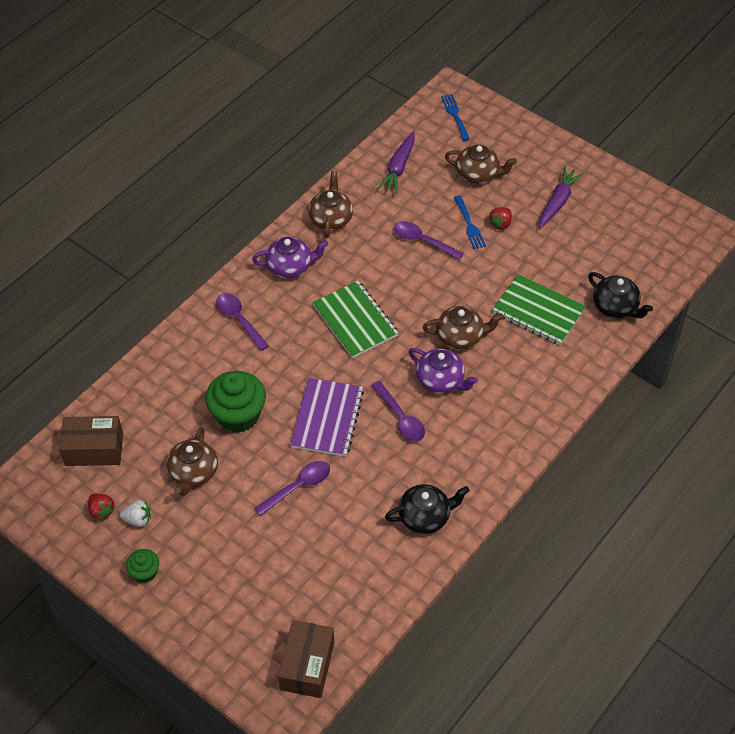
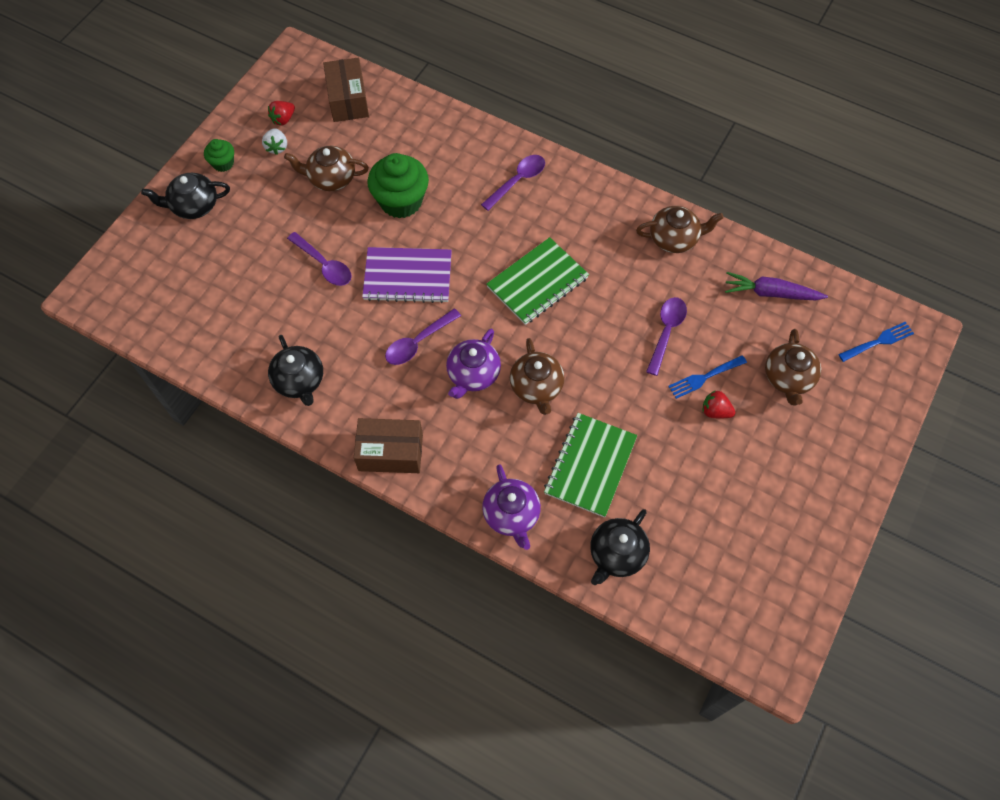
camera: 80 degrees right, 10 degrees up
(195, 603) = (194, 206): none -> black teapot
(290, 267) = (597, 213): purple teapot -> purple teapot (511, 515)
(307, 665) = (132, 303): brown box -> brown box (390, 452)
(557, 202) = (770, 473): purple carrot -> none

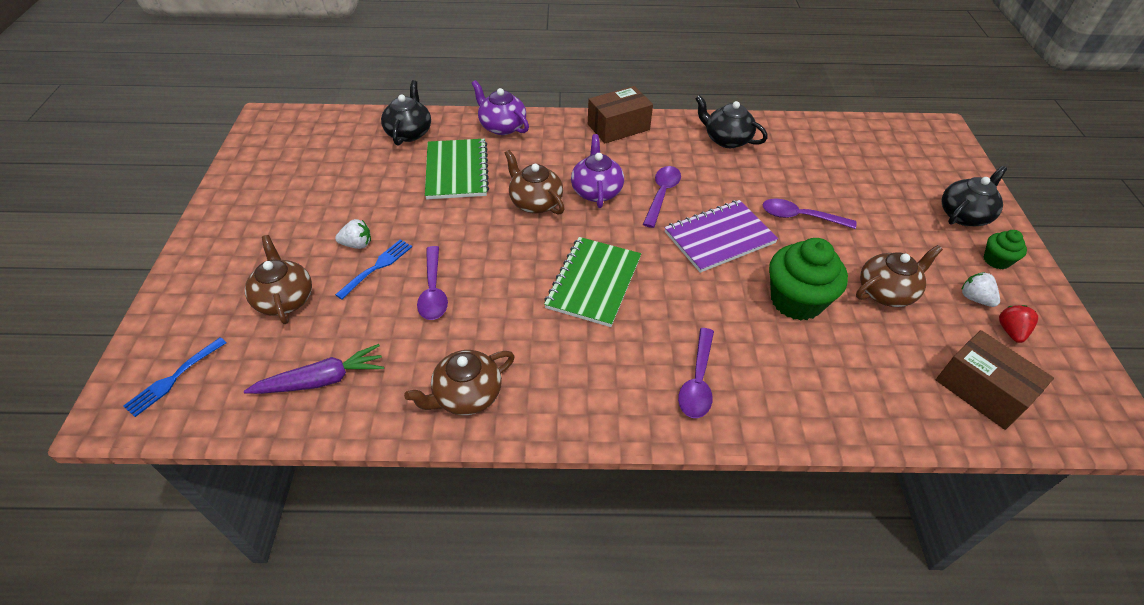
camera: 150 degrees right, 15 degrees down
(715, 411) = (357, 244): red strawberry -> white strawberry

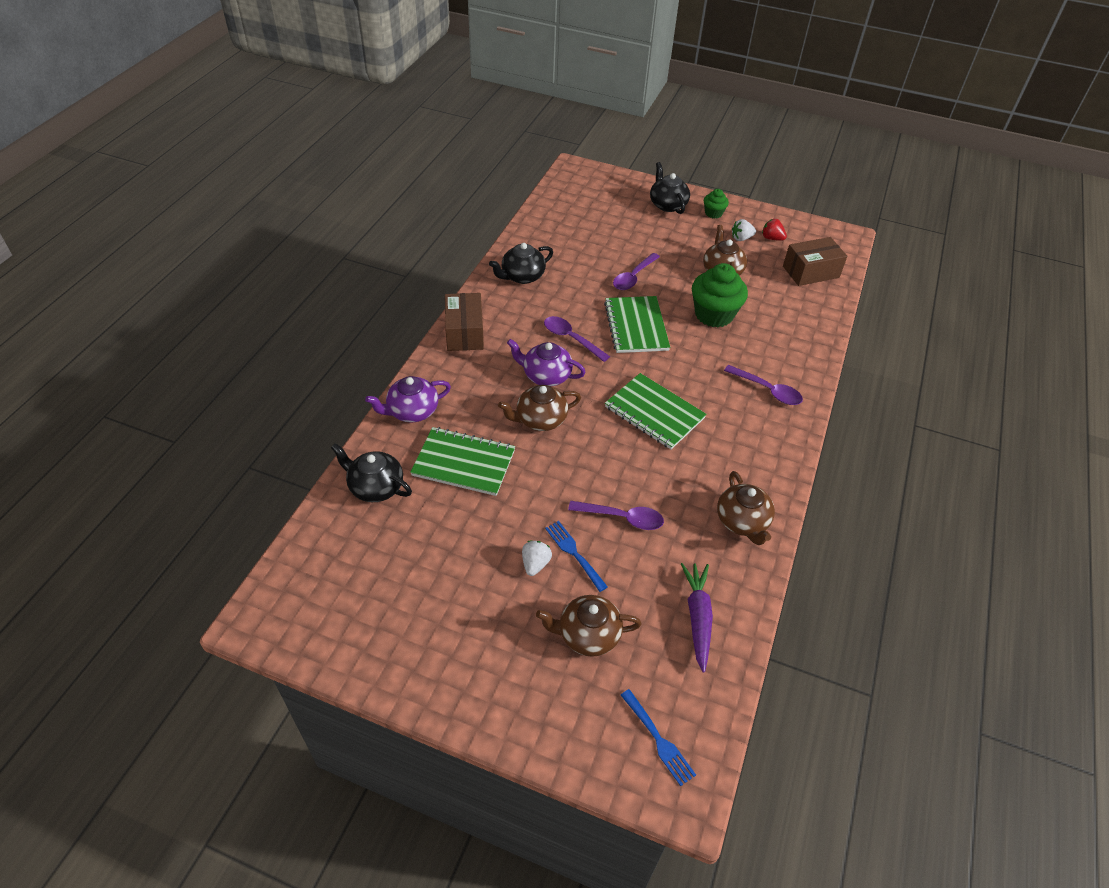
camera: 70 degrees left, 0 degrees up
(719, 238) = (636, 326): purple notebook -> green notebook

